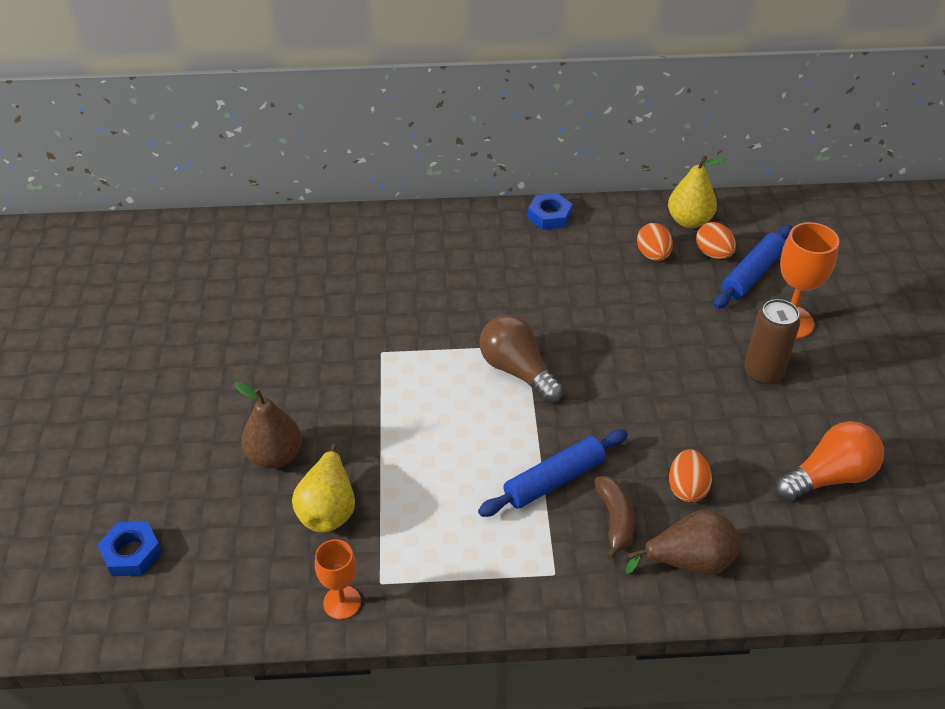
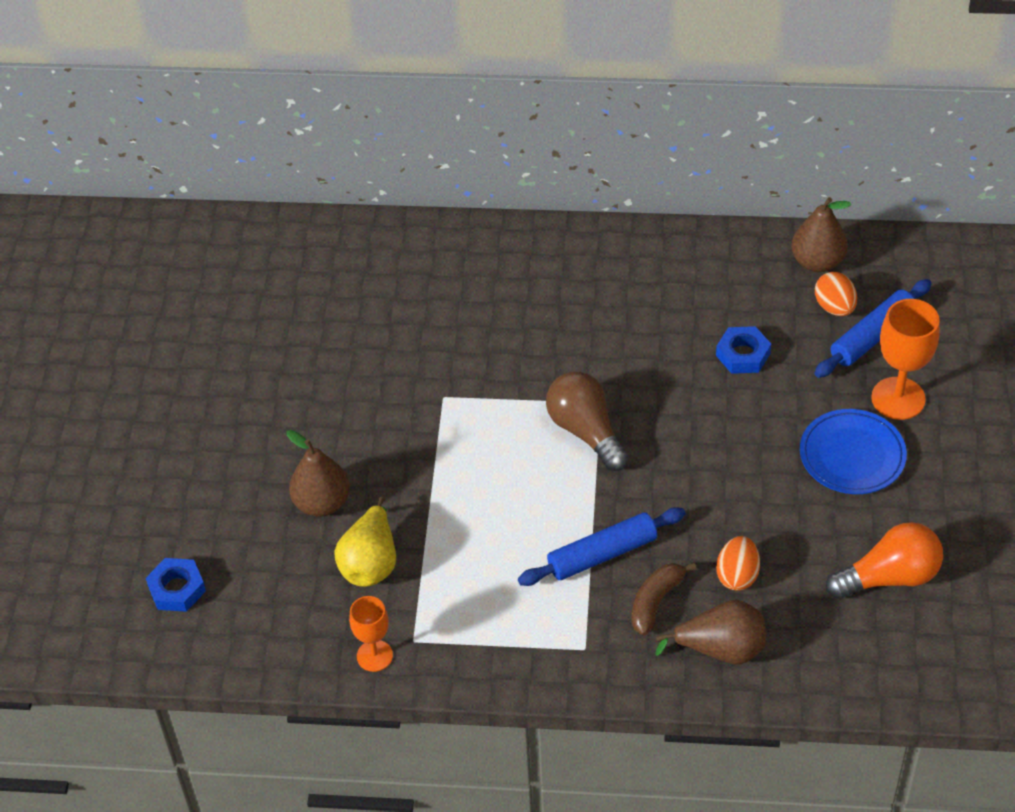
camera: 10 degrees right, 5 degrees up
(549, 216) = (656, 243): blue nut -> blue nut (743, 354)
(615, 520) = (656, 601): brown banana -> brown banana turned 150 degrees counterclockwise
(653, 255) = (764, 303): orange egg -> none
(689, 221) = (817, 262): yellow pear -> brown pear
(763, 372) = (852, 456): brown can -> blue plate

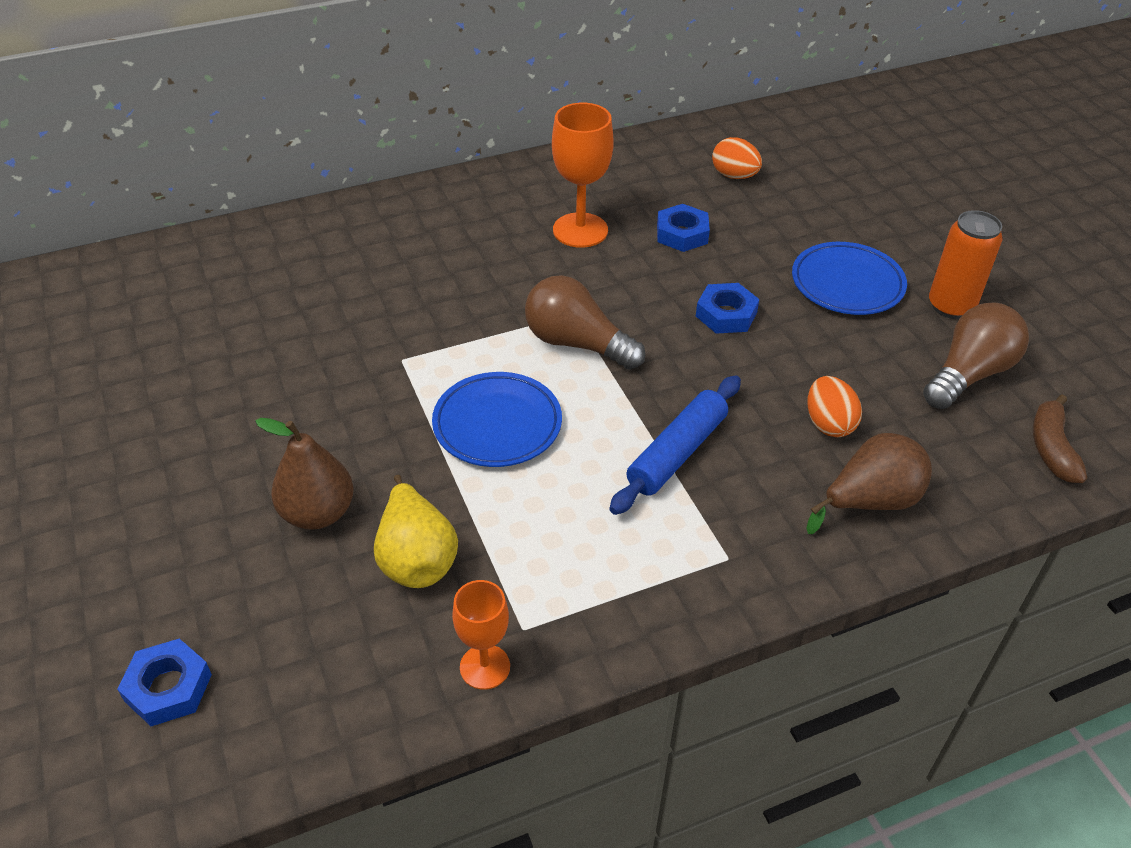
camera: 30 degrees left, 5 degrees down
(483, 480) = (497, 424): none -> blue plate
(656, 601) = (767, 479): brown banana -> brown banana (1051, 448)
(725, 448) = (726, 314): none -> blue nut
(817, 262) = (692, 148): brown pear -> none
(872, 336) = (785, 188): blue rolling pin -> none
(889, 577) = (969, 374): orange light bulb -> brown light bulb
(898, 398) = (847, 227): orange goblet -> orange goblet (580, 230)
(927, 510) = (951, 306): none -> orange can

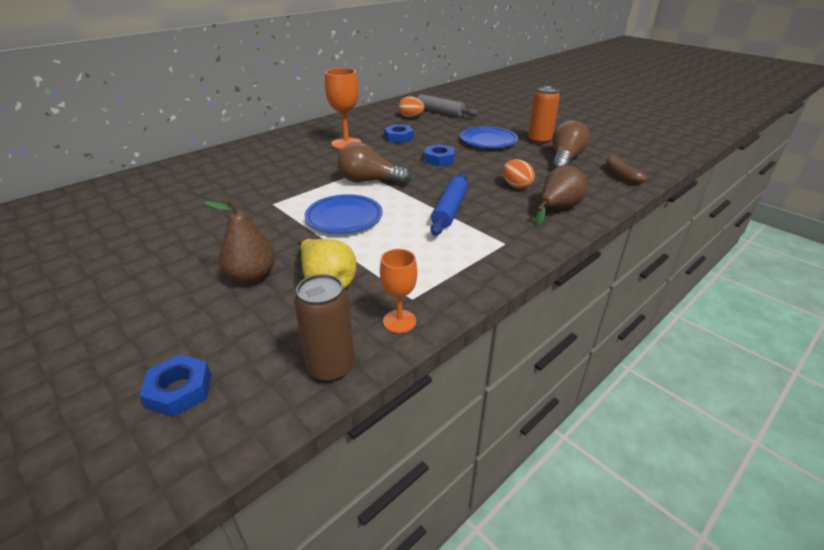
camera: 20 degrees left, 10 degrees down
(360, 716) = (331, 367): none -> brown can
(798, 172) = (440, 112): none -> grey rolling pin

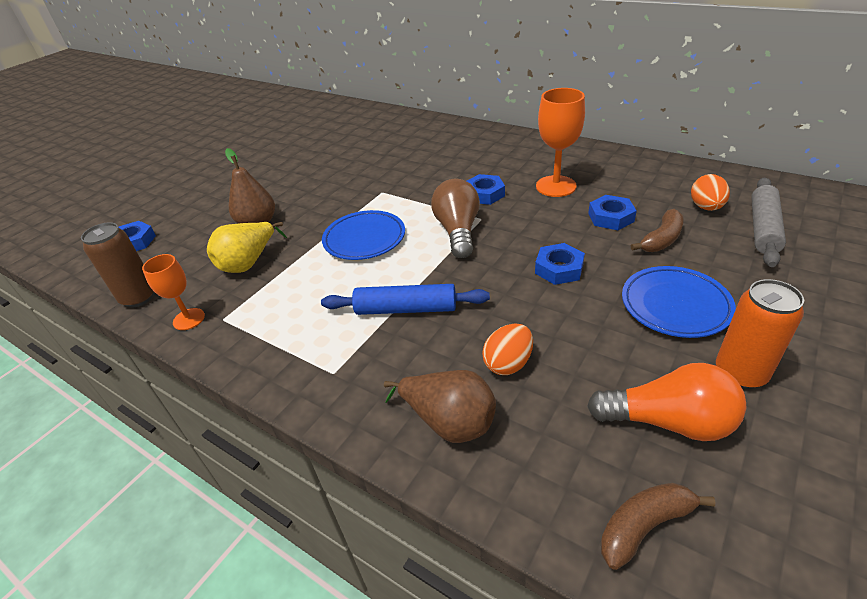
camera: 80 degrees right, 5 degrees up
(329, 165) = (484, 194): none -> blue nut
(431, 132) = (661, 239): none -> brown banana
(565, 159) = (668, 421): brown light bulb -> orange light bulb

